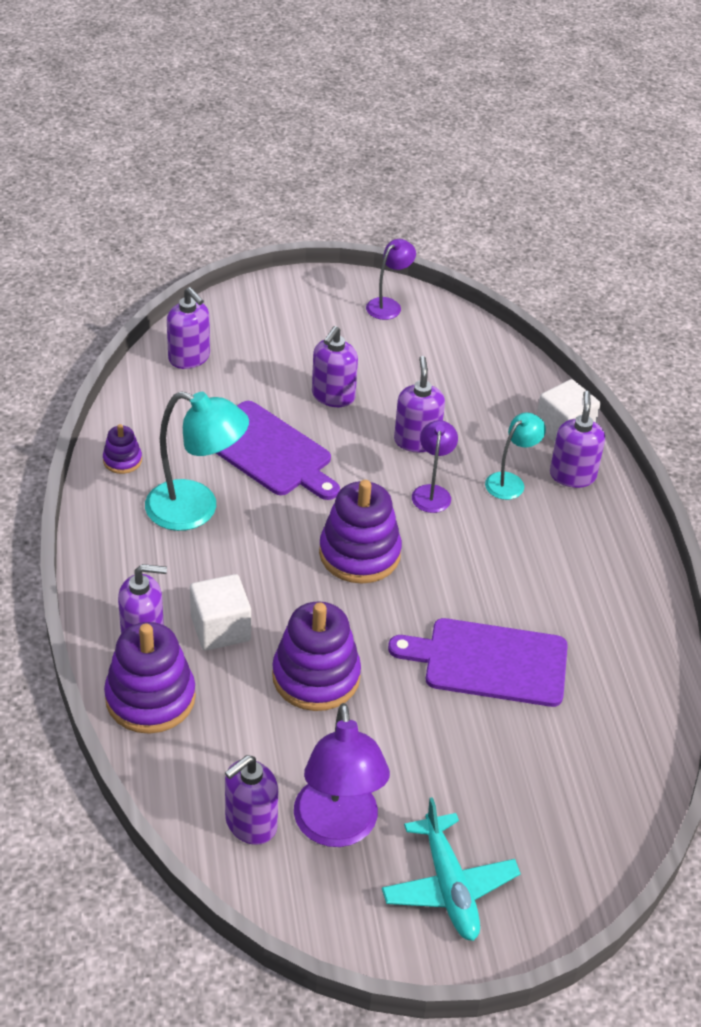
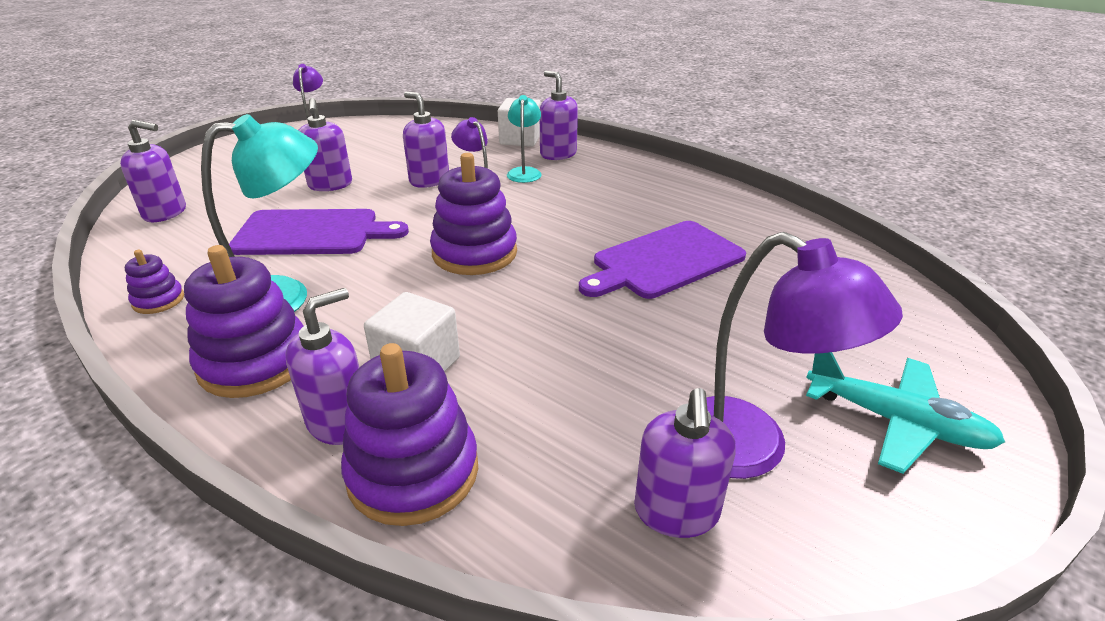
camera: 40 degrees left, 10 degrees down
(316, 676) = (555, 347): purple stacking toy -> purple stacking toy (255, 362)

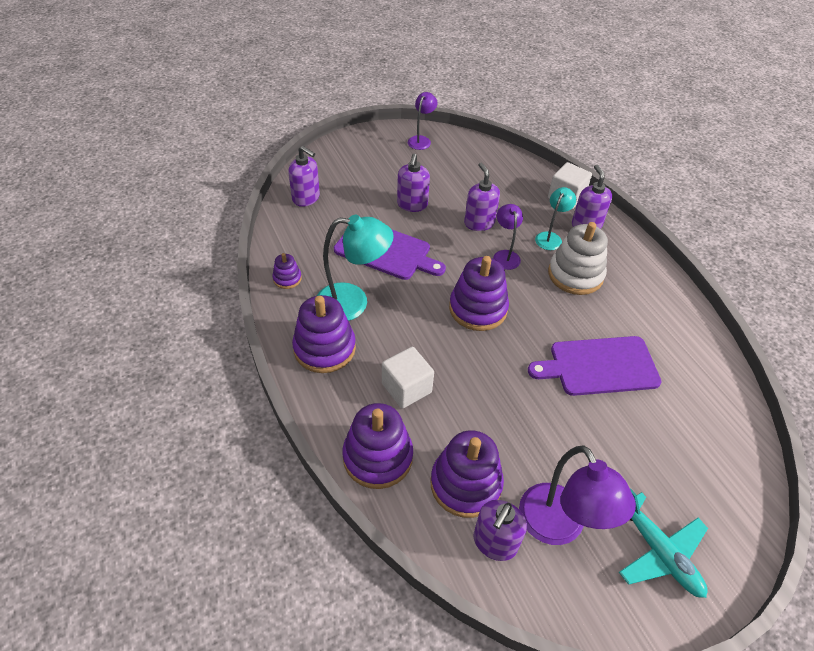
camera: 25 degrees right, 15 degrees up
(339, 422) = (353, 409): purple soap dispenser -> none
(575, 193) = (575, 275): none -> white stacking toy
(579, 451) = (465, 484): none -> purple stacking toy

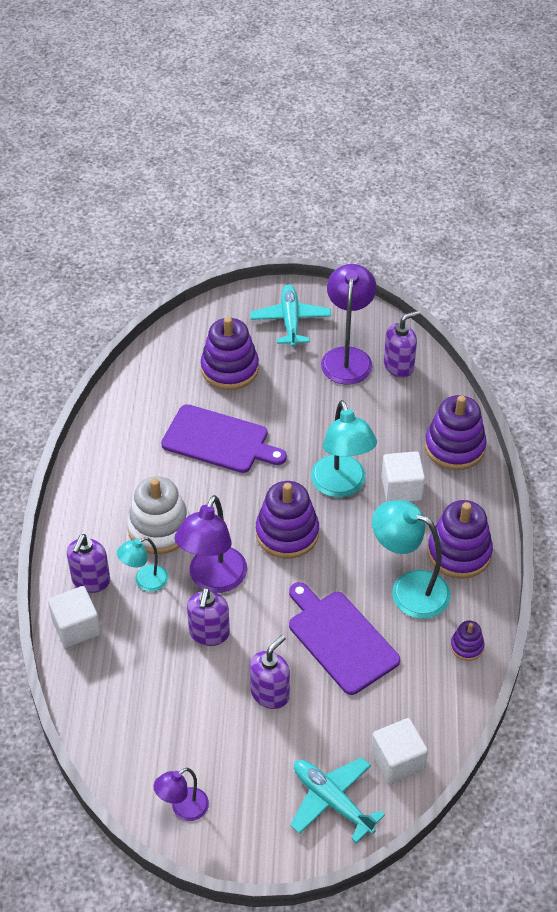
camera: 150 degrees left, 0 degrees up
(306, 198) = (397, 761): purple soap dispenser -> white cube
(337, 168) = (332, 800): none -> turquoise plane
(461, 367) = (341, 486): none -> turquoise lamp
(465, 484) = (396, 405): purple stacking toy -> purple stacking toy (230, 369)
(505, 255) = (213, 580): purple lamp -> purple lamp, size x1.76

